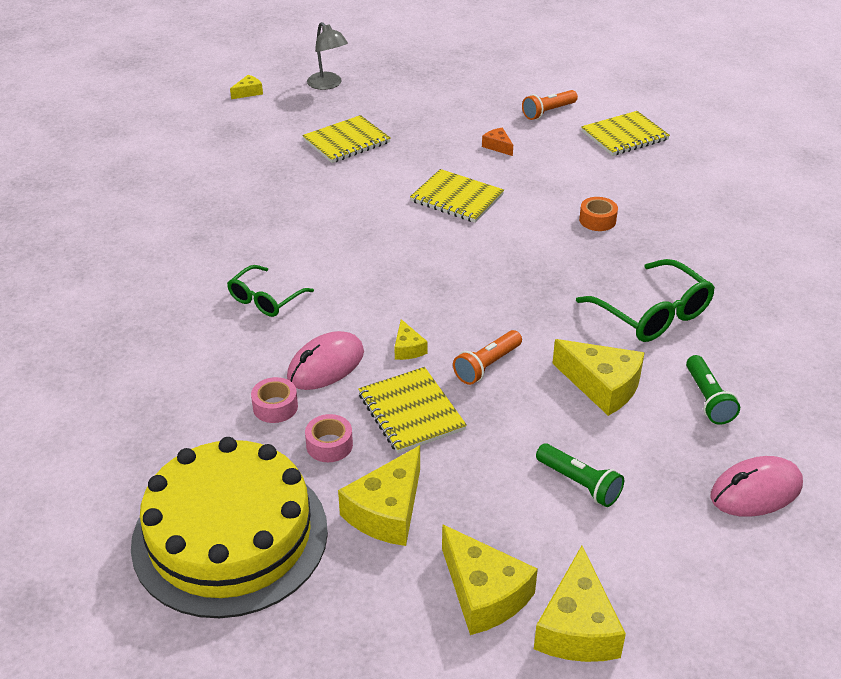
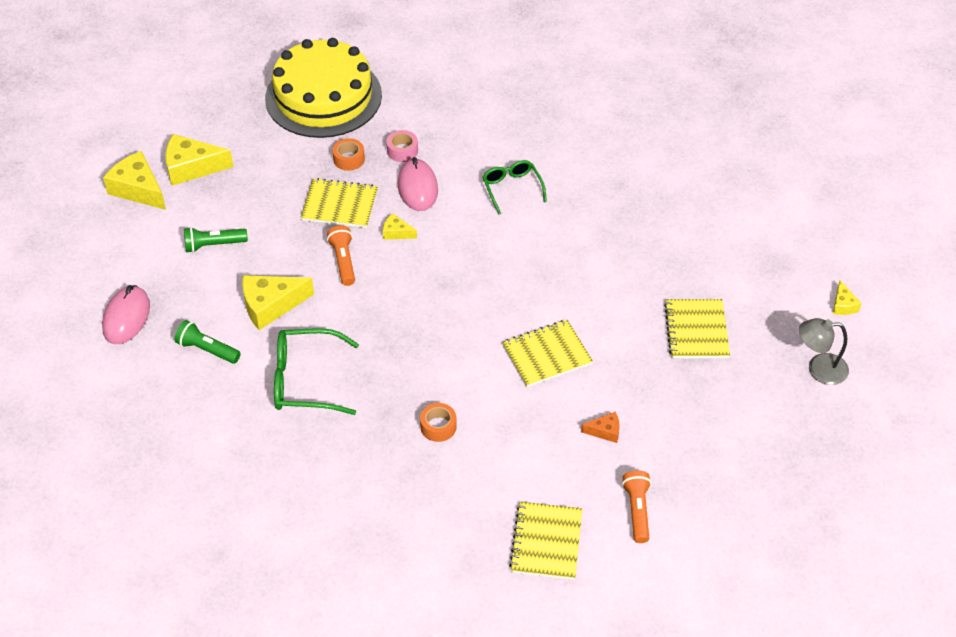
camera: 125 degrees right, 10 degrees up
(329, 445) = (349, 159): pink tape -> orange tape
(387, 511) = (278, 159): yellow cheese -> none

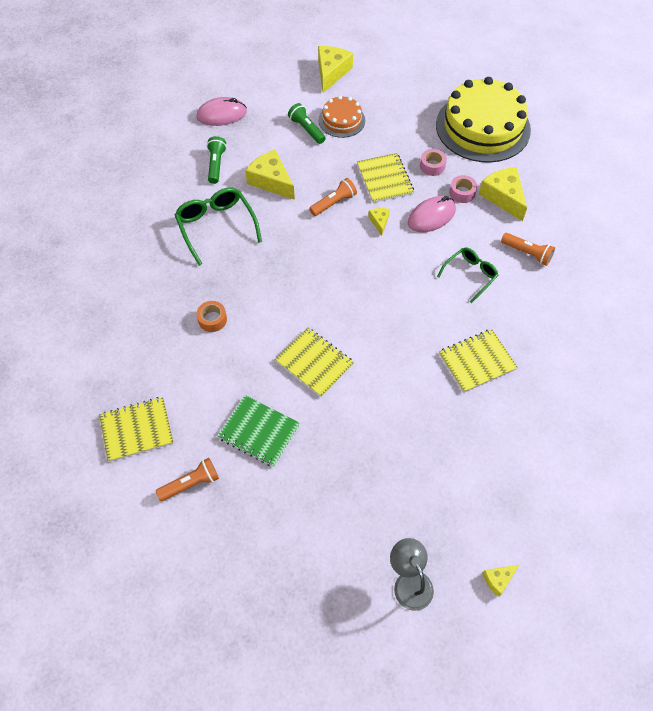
camera: 65 degrees right, 10 degrees up
(191, 167) = (367, 89): yellow cheese -> yellow cheese (503, 197)
(223, 208) = (342, 120): none -> orange cake
(349, 159) = (432, 166): orange tape -> pink tape
(512, 135) = (527, 253): none -> orange flashlight
(605, 431) = (259, 432): orange cheese -> green notebook
(696, 330) = (398, 463): yellow notebook -> yellow notebook (477, 361)

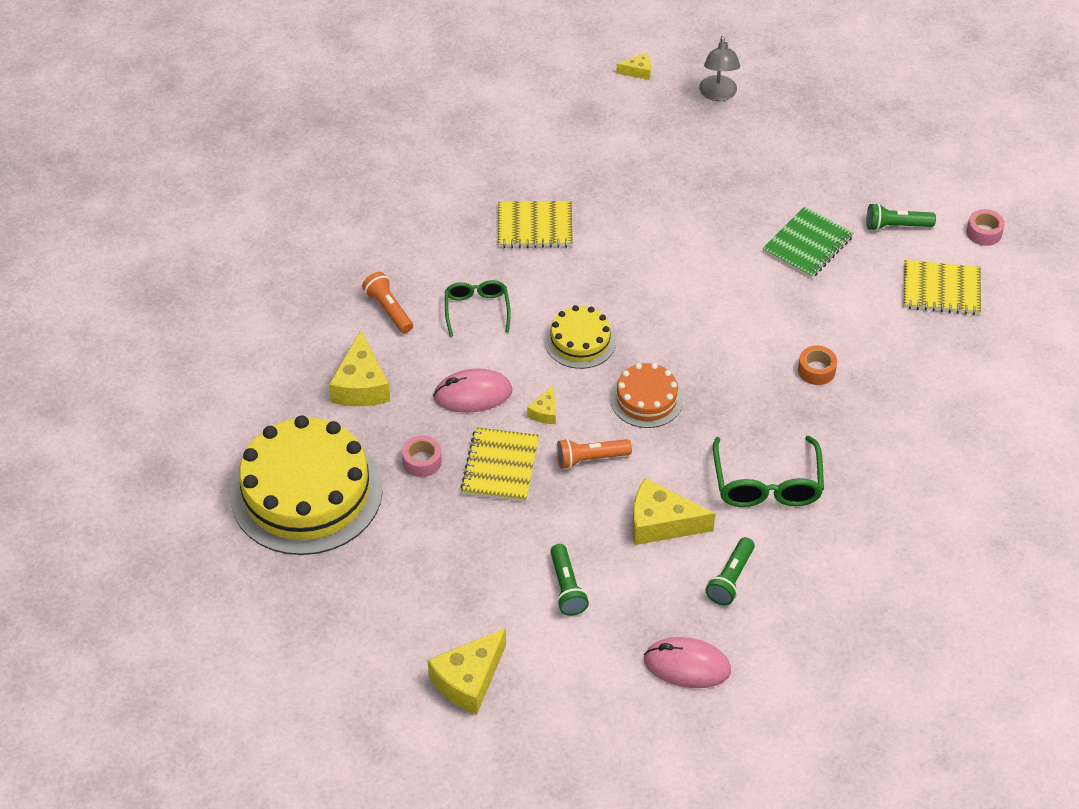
camera: 155 degrees left, 10 degrees down
(191, 483) = (896, 226): orange flashlight -> green flashlight
(259, 432) = (807, 245): green notebook -> green notebook turned 75 degrees clockwise
(271, 181) = (661, 523): yellow cheese -> yellow cheese turned 120 degrees clockwise
(314, 363) = (716, 285): yellow notebook -> none
(342, 120) = (504, 583): orange cake -> orange cake (646, 399)
(386, 279) = (580, 341): none -> yellow cake
(462, 193) = (410, 410): pink tape -> pink tape (984, 232)
(470, 275) = (477, 310): green glasses -> green glasses turned 105 degrees clockwise

